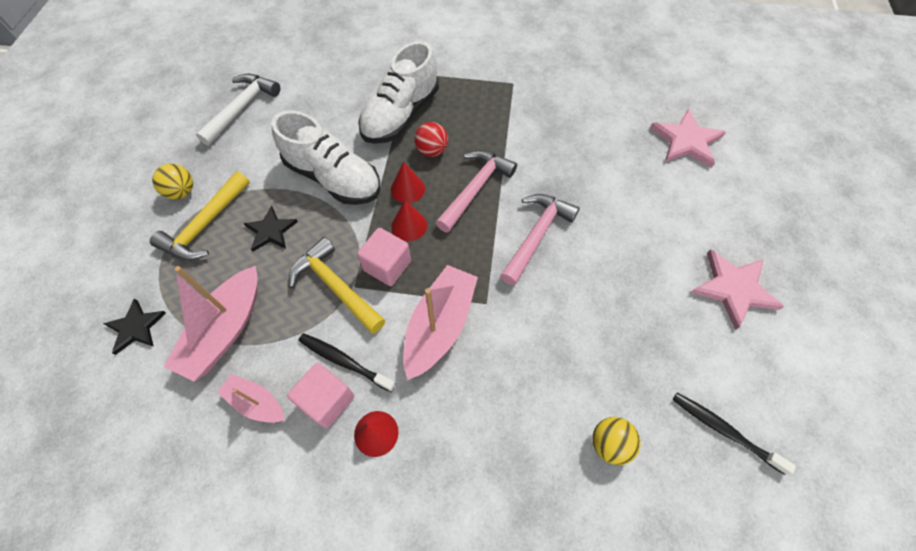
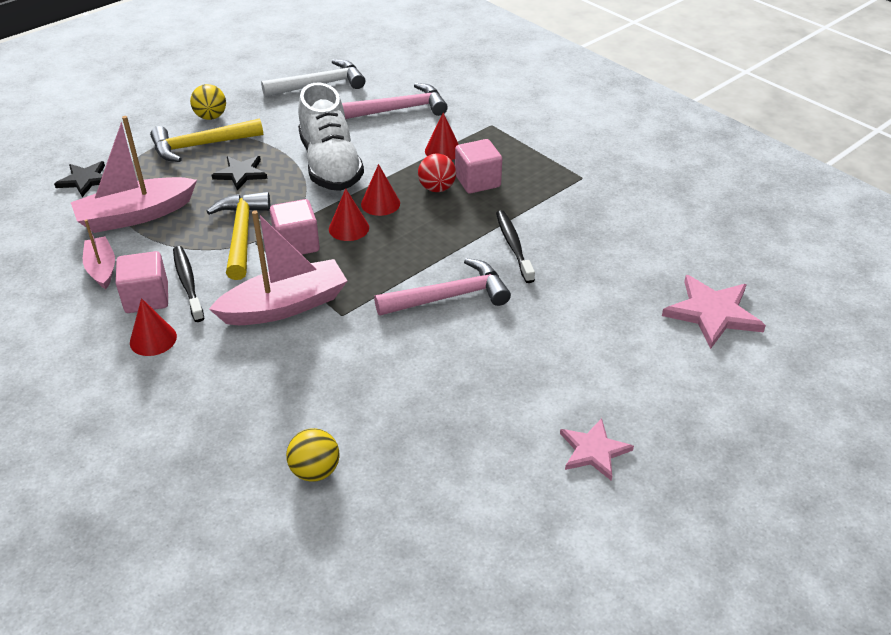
camera: 40 degrees right, 20 degrees down
(401, 115) = (443, 150): white shoe -> red cone
(452, 127) = (477, 181): none -> pink cube
(475, 189) = (439, 234): pink hammer -> pink hammer (400, 109)
(724, 431) = (430, 538): black toothbrush -> black toothbrush (513, 246)
(734, 289) = (594, 451): pink star -> pink star, size x0.65

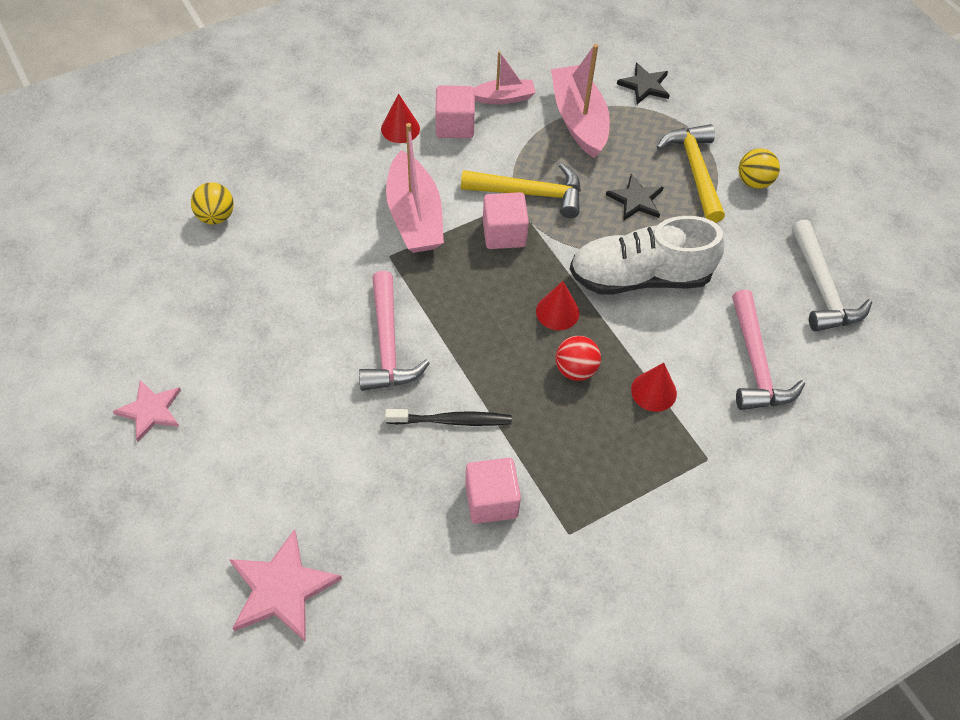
camera: 100 degrees right, 15 degrees up
(188, 283) = (467, 152): black toothbrush -> none
(349, 228) = (520, 278): red cone -> none
(477, 181) = (582, 414): pink cube -> pink cube (491, 500)

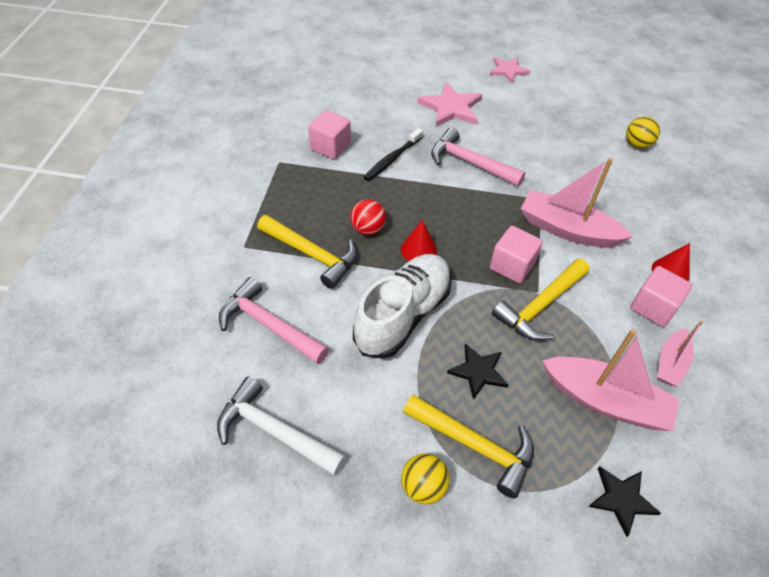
camera: 130 degrees right, 5 degrees down
(282, 588) = (368, 67): pink star -> pink star (451, 108)
(653, 391) = (312, 255): red cone -> yellow hammer

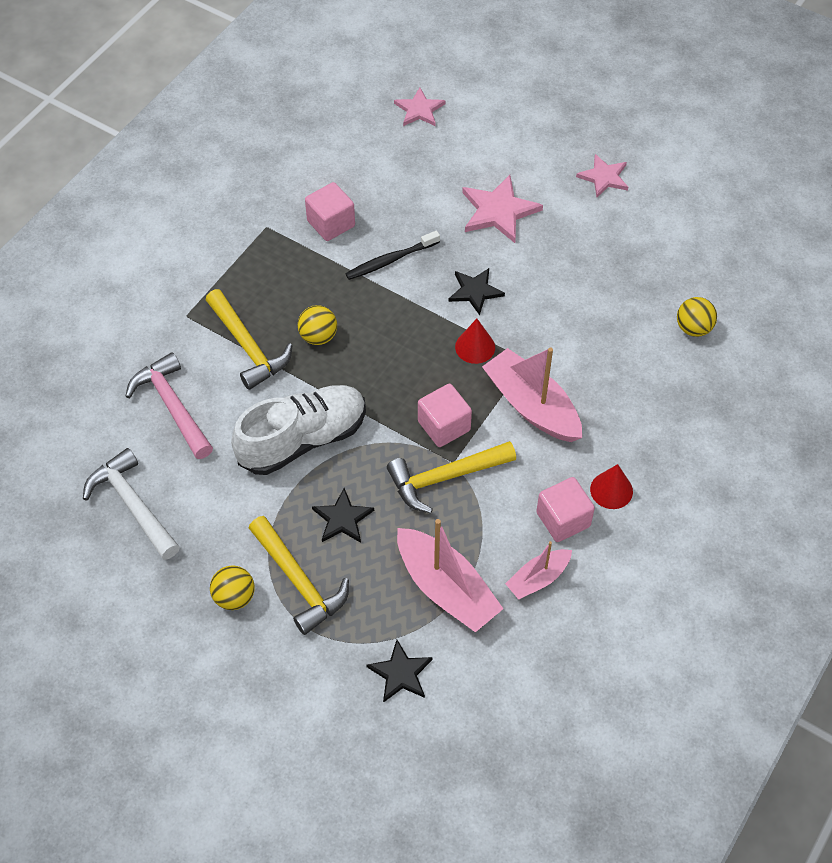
camera: 25 degrees right, 5 degrees up
(353, 61) = (419, 110): none -> pink star
(368, 229) = (318, 336): red ball -> yellow ball
(418, 250) = (358, 376): red cone -> red cone (475, 347)
(469, 163) = (475, 291): pink hammer -> black star

